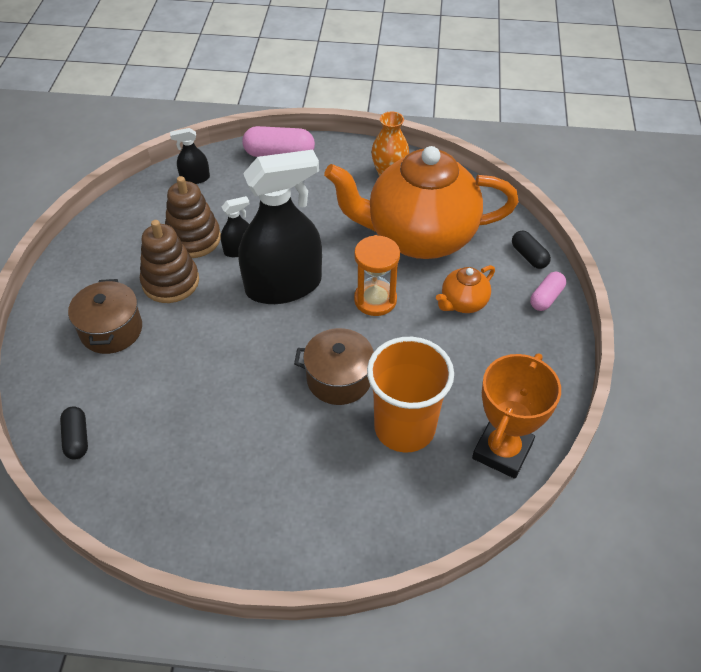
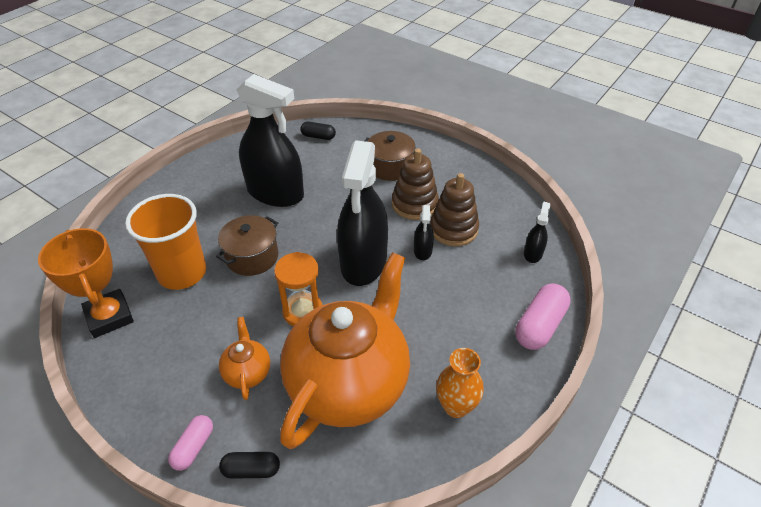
camera: 120 degrees right, 5 degrees down
(224, 419) = (275, 193): none -> black spray bottle
(546, 298) = (193, 447): pink capsule -> pink capsule turned 45 degrees clockwise

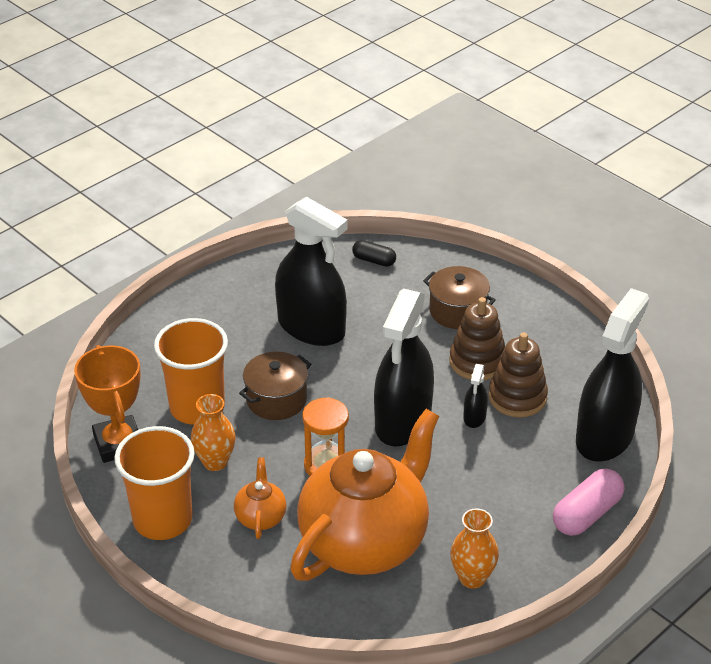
camera: 10 degrees right, 5 degrees down
(152, 389) = (162, 520): none -> orange cup
(193, 447) = (202, 576): pink capsule -> none
(201, 322) = (215, 462): none -> orange vase
(251, 470) = (257, 603): black capsule -> none
(533, 253) = (604, 437): black spray bottle -> black spray bottle, size x2.37

